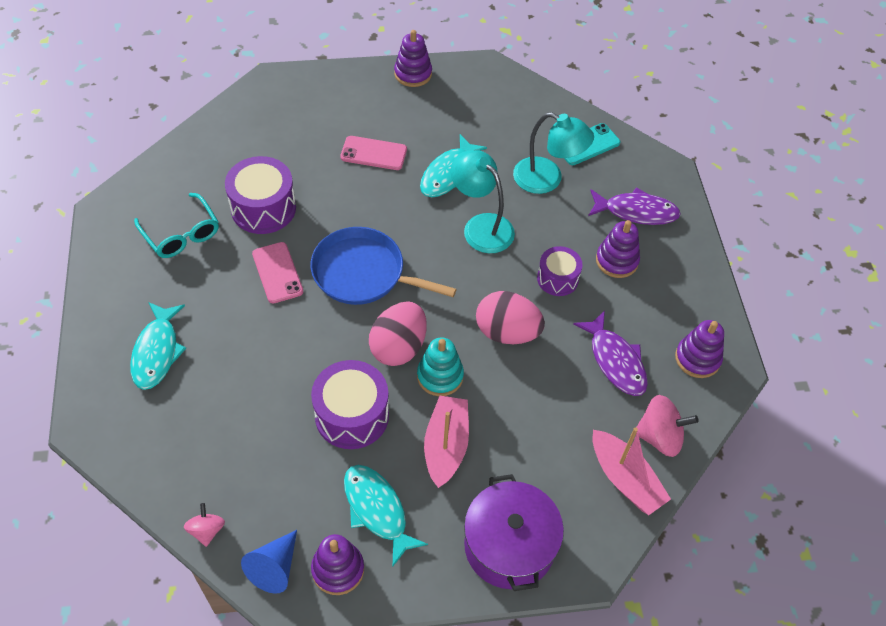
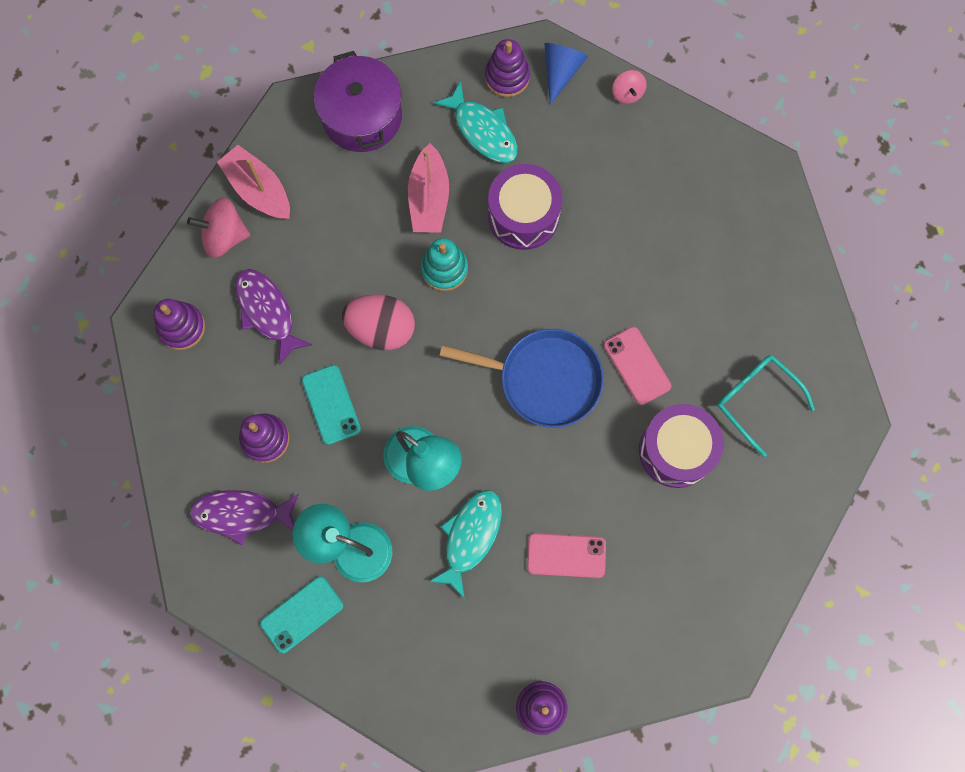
camera: 175 degrees right, 20 degrees up
(157, 352) = (731, 254): turquoise fish -> none
(398, 347) = (491, 295): pink egg -> none
(557, 278) = (331, 404): purple drum -> turquoise phone

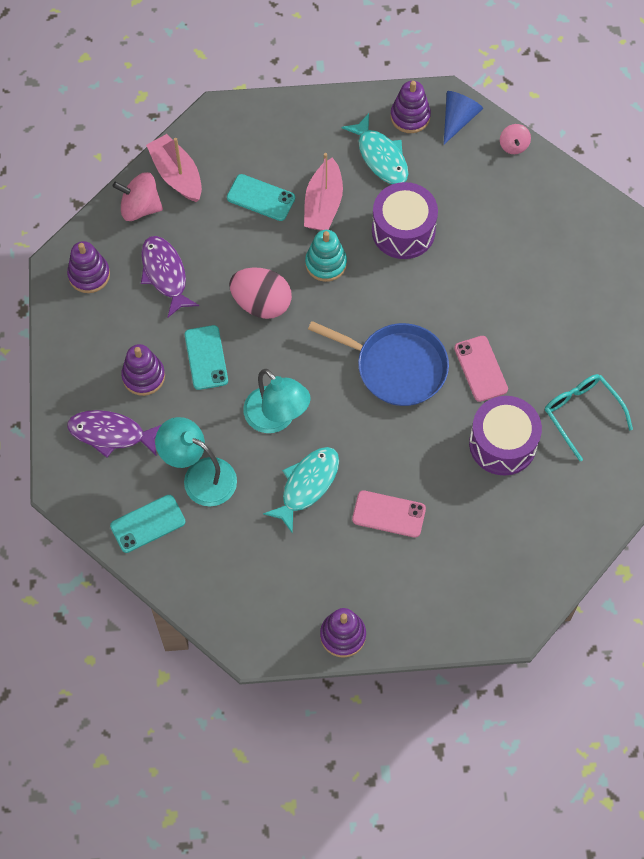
camera: 10 degrees right, 10 degrees down
(358, 202) = (261, 198): none -> turquoise phone
(361, 116) = (277, 129): purple pot -> none

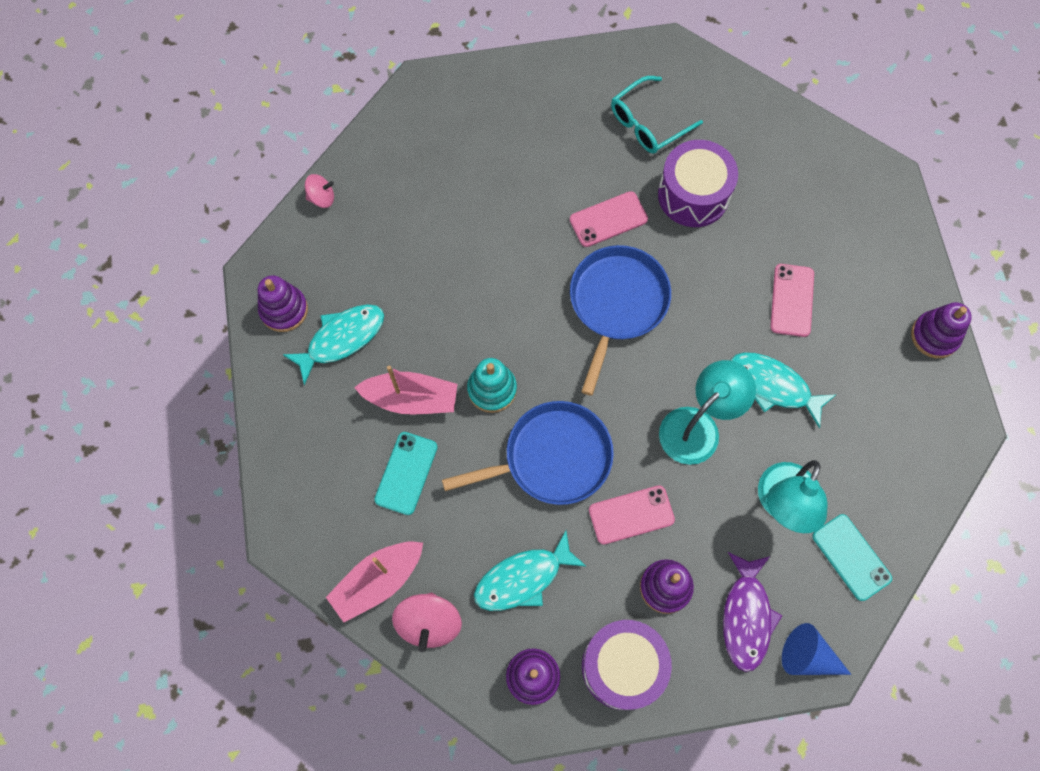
camera: 95 degrees left, 5 degrees up
(165, 274) = (523, 578): purple fish -> turquoise fish
(206, 357) = (631, 515): turquoise phone -> pink phone
(261, 303) = (552, 458): pink egg -> blue pan
(403, 231) = (442, 307): purple drum -> purple drum (622, 666)
(458, 119) = (287, 257): blue cone -> blue cone (808, 656)

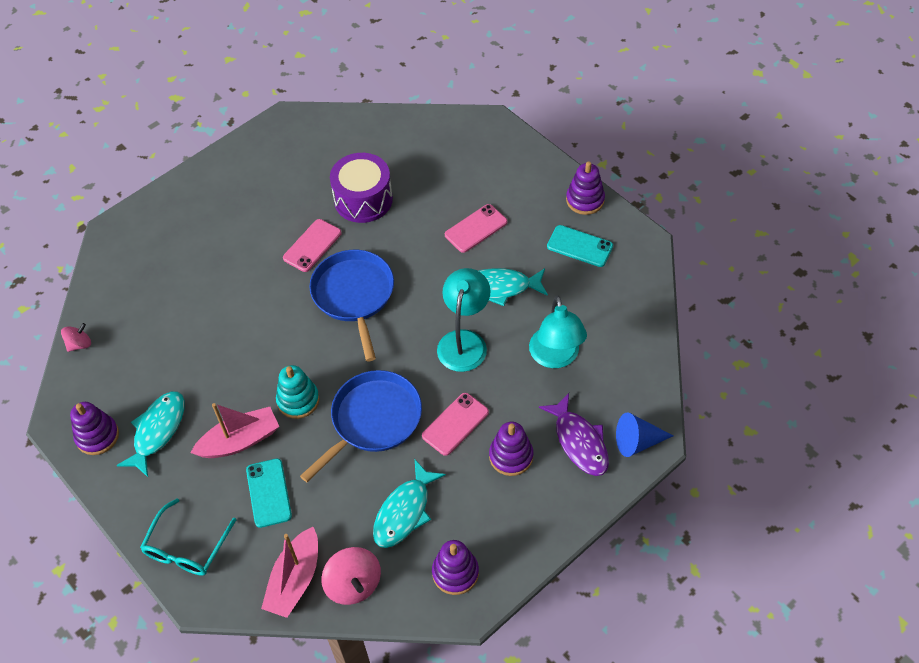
camera: 30 degrees left, 15 degrees down
(622, 666) = (516, 526): purple drum -> none
(648, 123) = (301, 172): turquoise glasses -> turquoise glasses (186, 548)
(792, 300) = (476, 228): pink phone -> pink phone turned 75 degrees clockwise
(851, 557) = (623, 363): turquoise phone -> turquoise phone (579, 246)

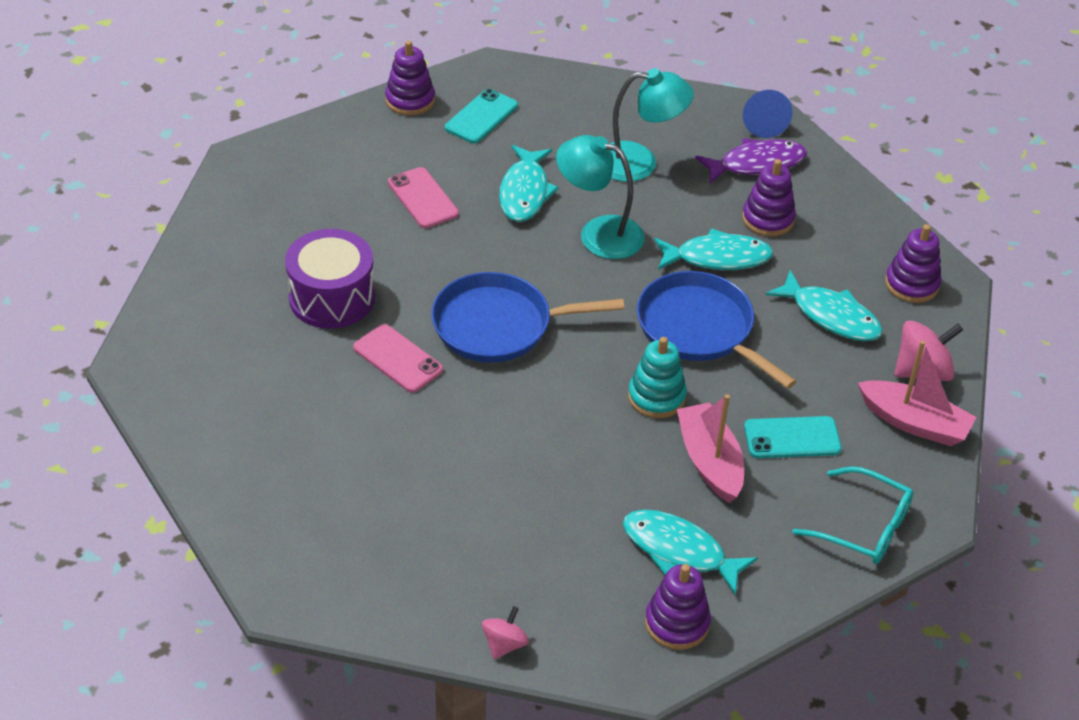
camera: 85 degrees left, 10 degrees down
(79, 344) = (504, 644): pink spinning top -> pink spinning top turned 60 degrees clockwise
(455, 424) = (717, 257): pink phone -> turquoise fish

